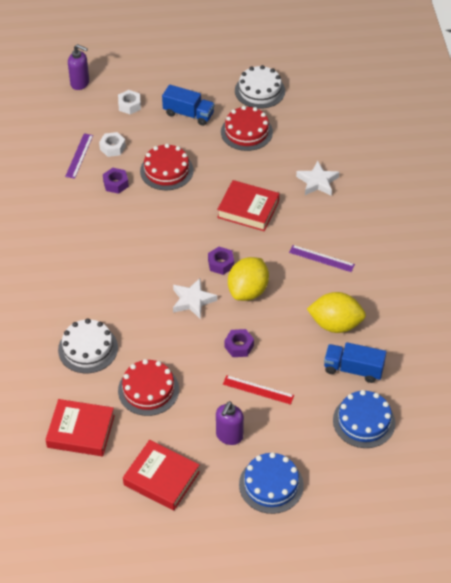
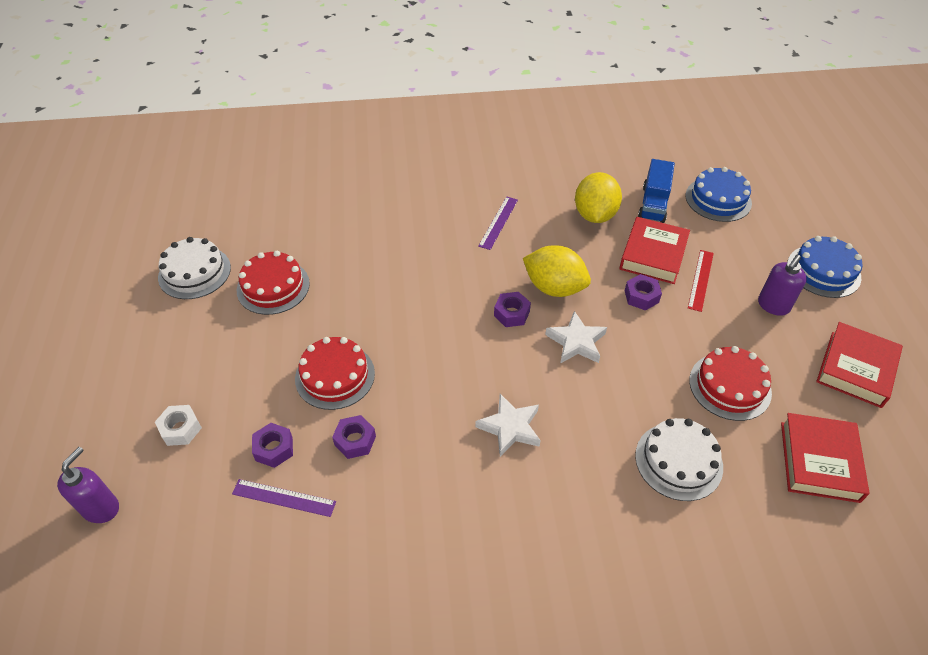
camera: 90 degrees left, 0 degrees up
(112, 148) = (274, 449): white nut -> purple nut
(188, 114) = (221, 351): blue truck -> none
(229, 436) = (773, 306): purple soap dispenser -> purple soap dispenser turned 105 degrees clockwise
(248, 209) = (417, 286): red book -> red book (653, 255)
(317, 182) = (375, 222): white star -> white star (510, 428)

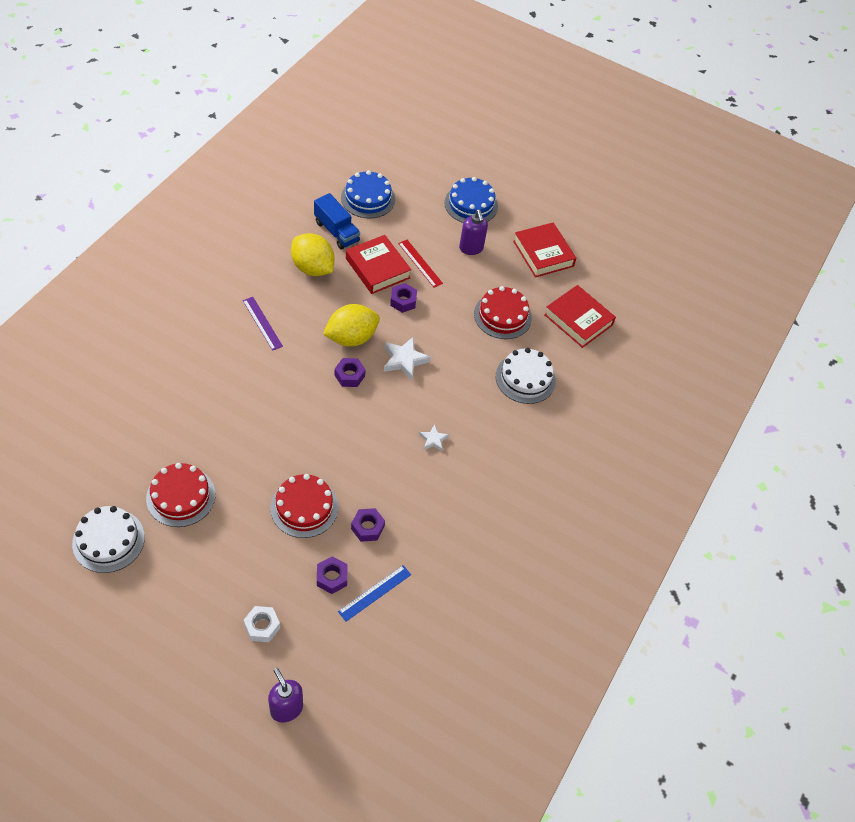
camera: 60 degrees left, 5 degrees up
(284, 497) = (374, 592): purple ruler -> blue ruler
(510, 428) = (433, 440): white star -> white star, size x0.59

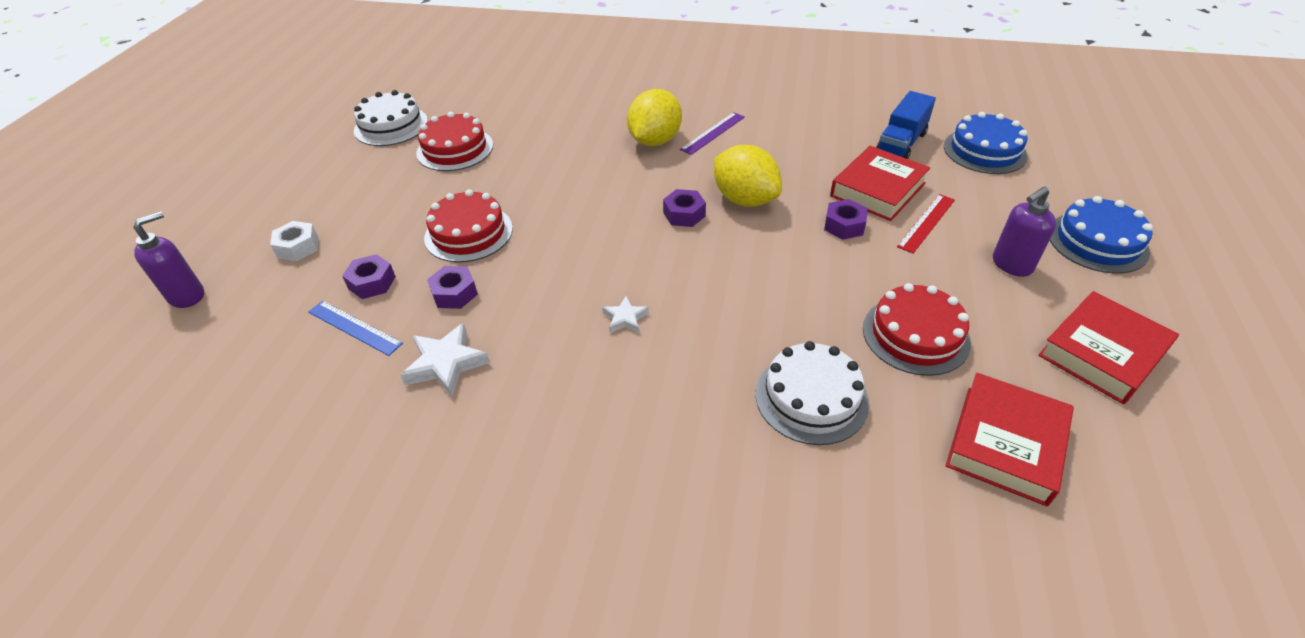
camera: 80 degrees right, 10 degrees down
(312, 268) = (825, 143): yellow lemon -> yellow lemon (655, 141)
(404, 360) = (744, 254): white star -> white star (446, 364)

